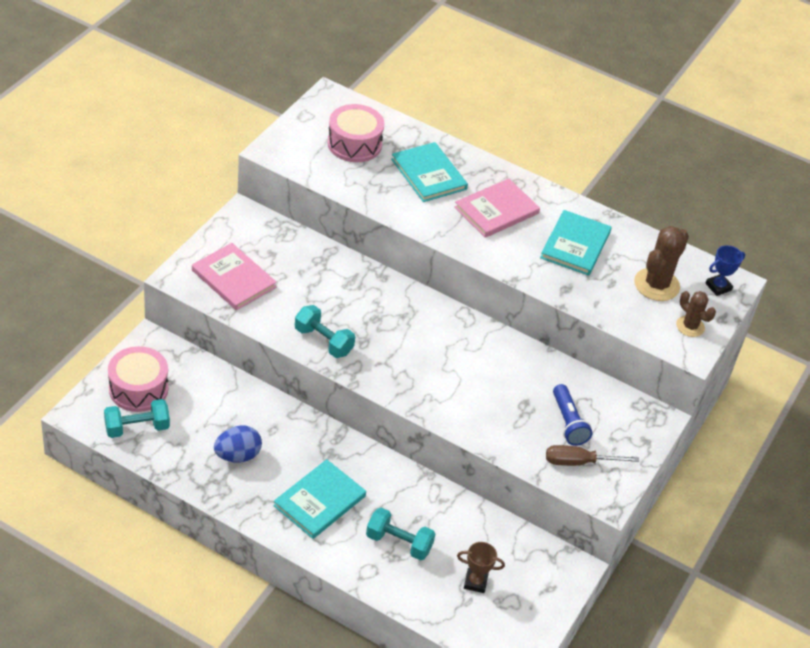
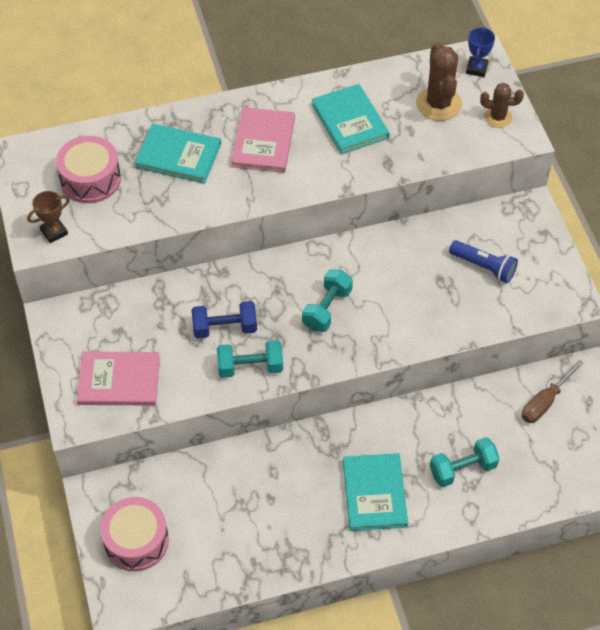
camera: 40 degrees left, 10 degrees up
(137, 428) = (177, 573): turquoise dumbbell -> turquoise dumbbell (327, 309)
(237, 455) = (276, 518): blue egg -> none
(339, 307) = (225, 328): none -> blue dumbbell
(475, 582) = (542, 446): brown trophy -> brown trophy (54, 232)
(578, 462) = (526, 291): brown screwdriver -> brown screwdriver (545, 402)

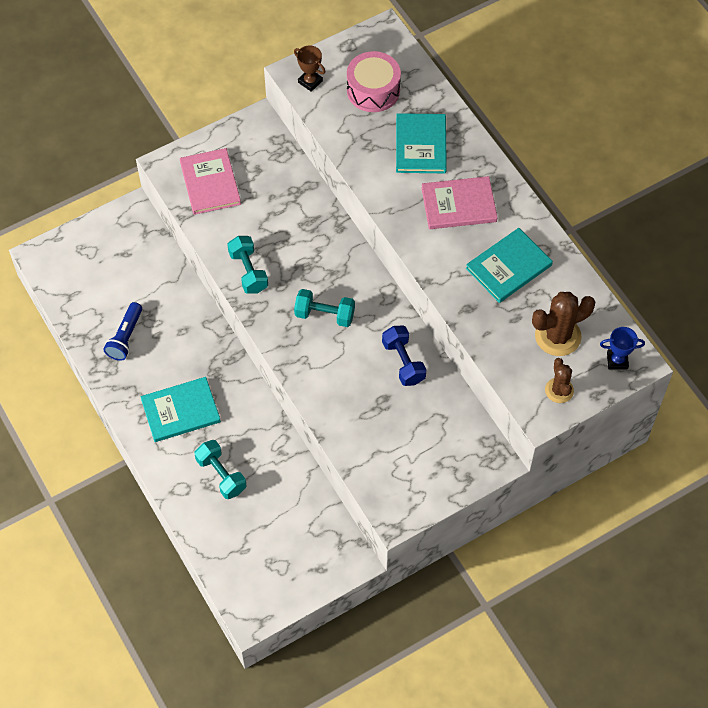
camera: 75 degrees right, 5 degrees up
(136, 541) = (98, 251): pink drum -> none
(225, 328) = (282, 243): blue dumbbell -> blue dumbbell (403, 362)
(484, 267) = (410, 432): blue flashlight -> blue flashlight (125, 337)
(545, 402) = (309, 531): brown screwdriver -> none

